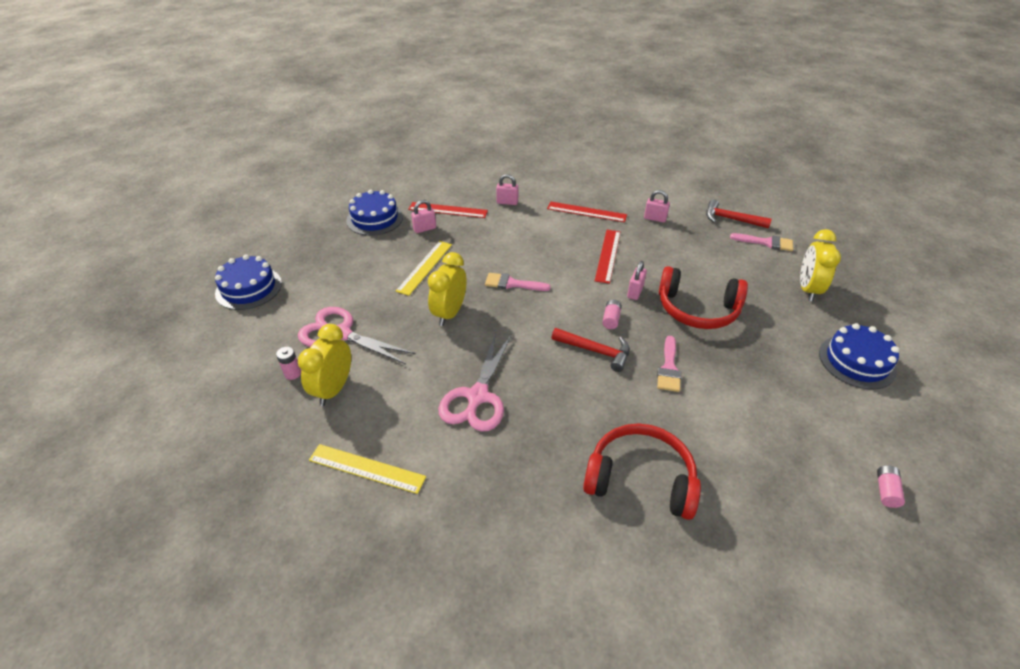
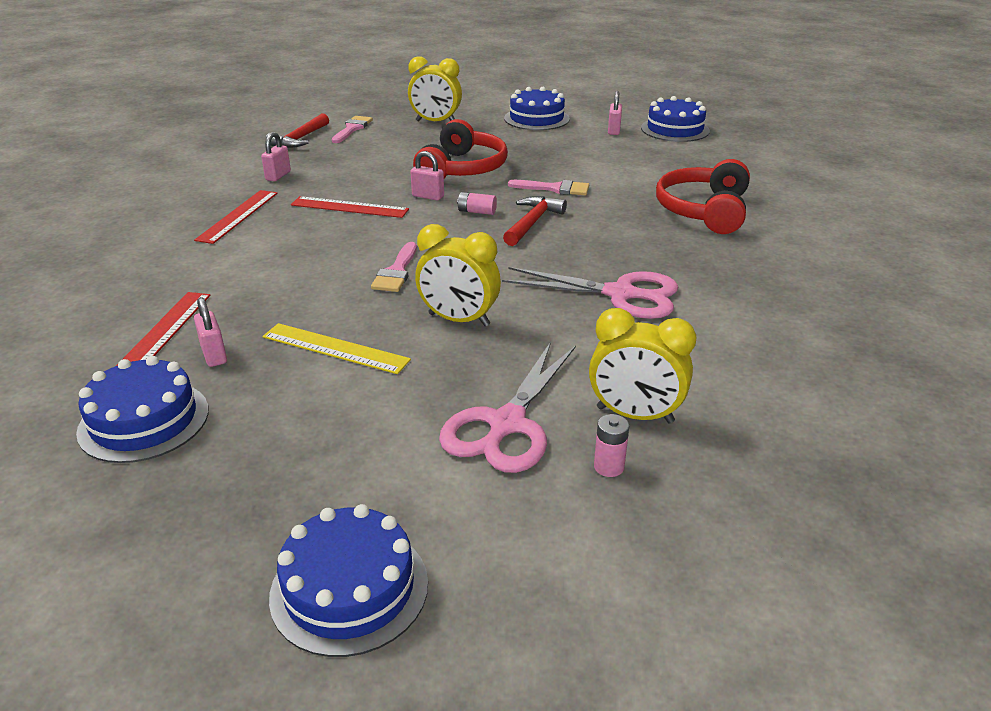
camera: 90 degrees left, 10 degrees down
(367, 468) = (764, 369): yellow ruler -> none
(507, 202) = (172, 276): pink padlock -> pink padlock (614, 131)
(886, 491) = (675, 129): pink battery -> blue cake

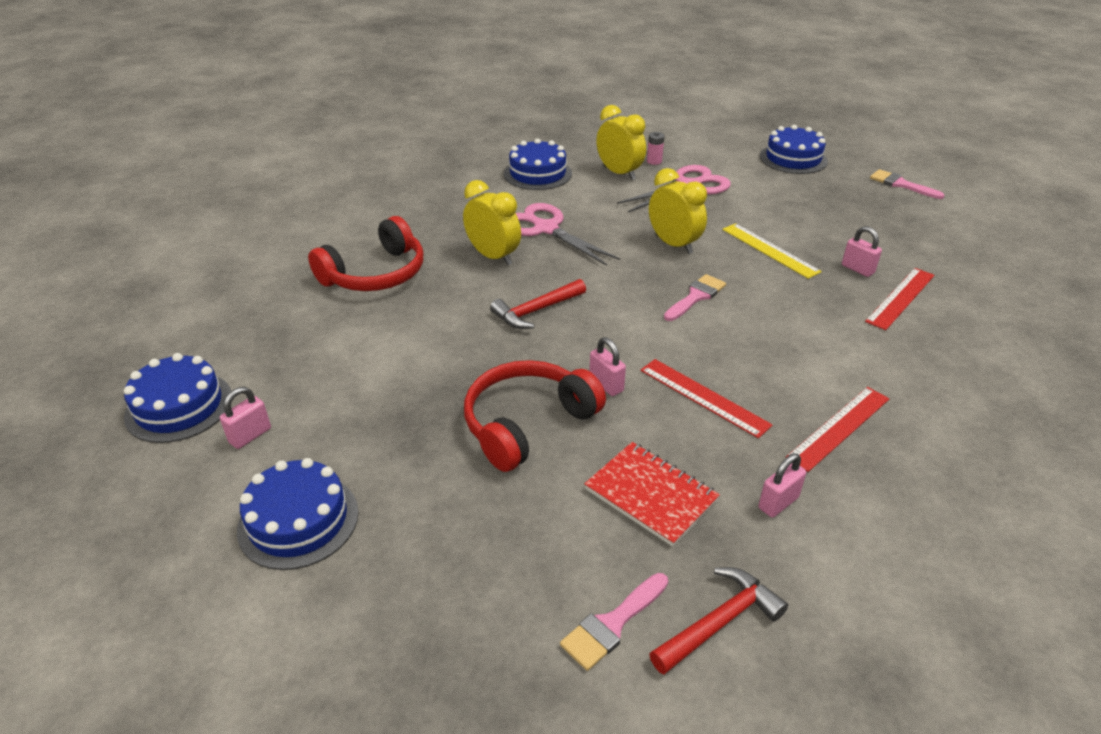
camera: 150 degrees left, 5 degrees up
(144, 420) = (899, 241): blue cake -> blue cake (537, 174)
(214, 355) = (857, 269): pink padlock -> pink padlock turned 45 degrees counterclockwise
(359, 162) = (651, 494): none -> red notebook
(436, 122) = (457, 584): yellow clock -> yellow clock (493, 256)
(477, 212) = (574, 342): pink battery -> none
(555, 188) = (463, 348): pink brush -> pink brush (901, 184)

